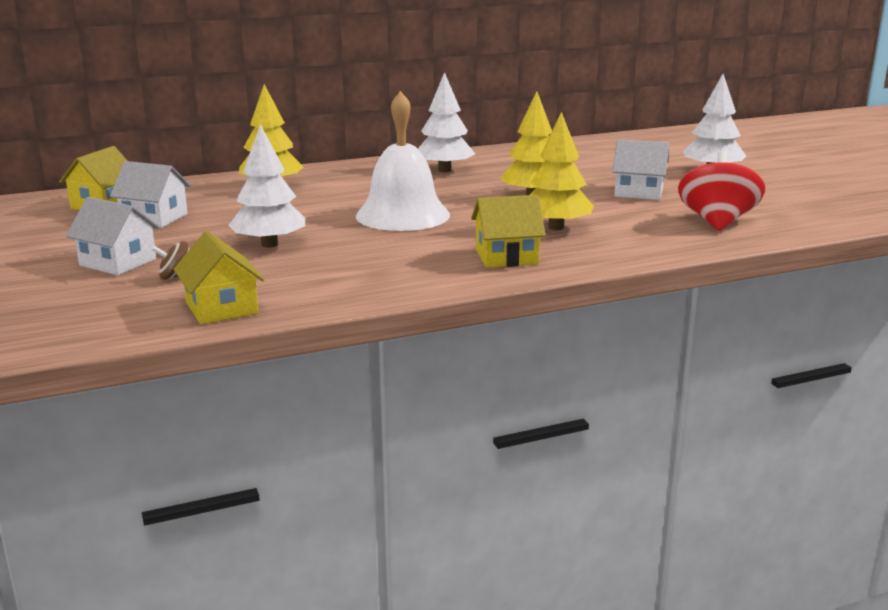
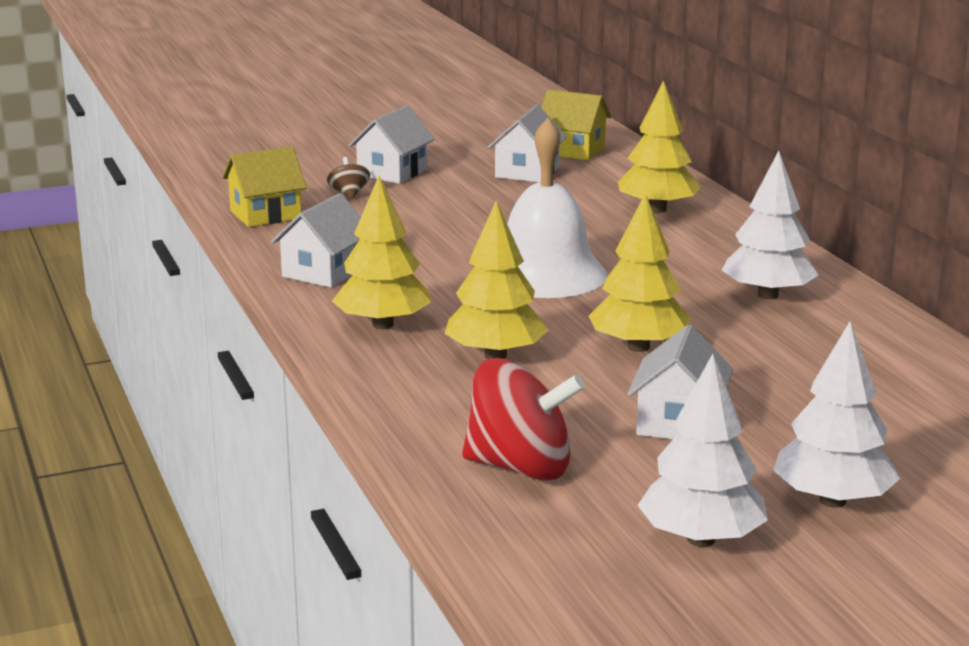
camera: 90 degrees right, 0 degrees up
(269, 244) = (439, 220): white tree -> white tree (701, 539)
(391, 279) = (323, 272): none -> white house
(506, 257) = (382, 325): yellow house -> yellow tree

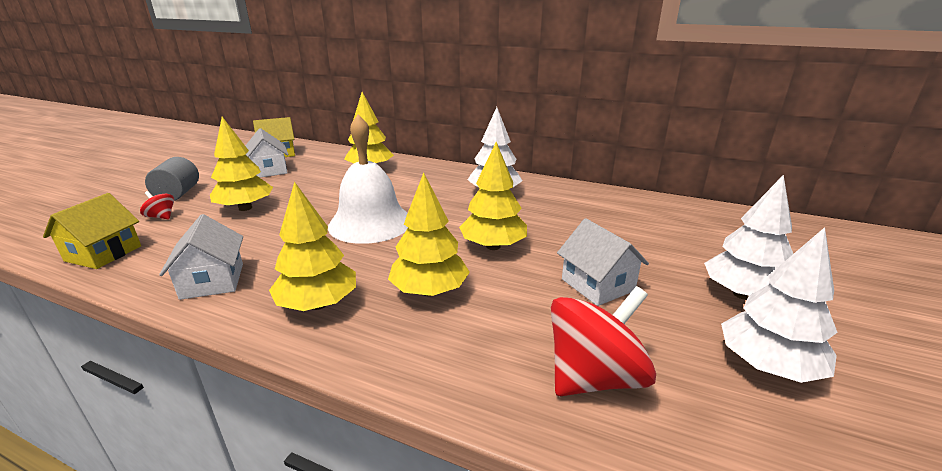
camera: 45 degrees left, 5 degrees up
(349, 194) = (161, 217): brown spinning top -> red spinning top
(392, 172) = (178, 194): white house -> grey cylinder
(439, 212) = (245, 208): none -> yellow tree

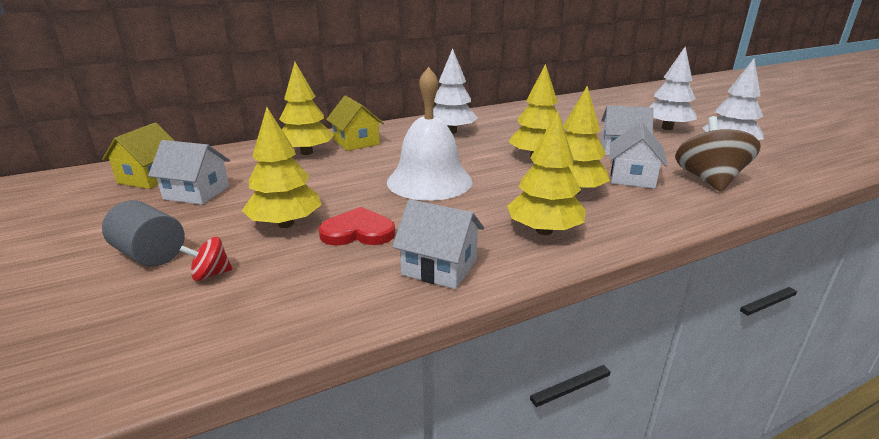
camera: 50 degrees left, 0 degrees up
(103, 253) = (260, 325): yellow house -> yellow house (356, 142)
(251, 233) = (358, 232): none -> red heart
(518, 315) = (632, 177): none -> white house
(594, 377) = (709, 180): red spinning top -> brown spinning top

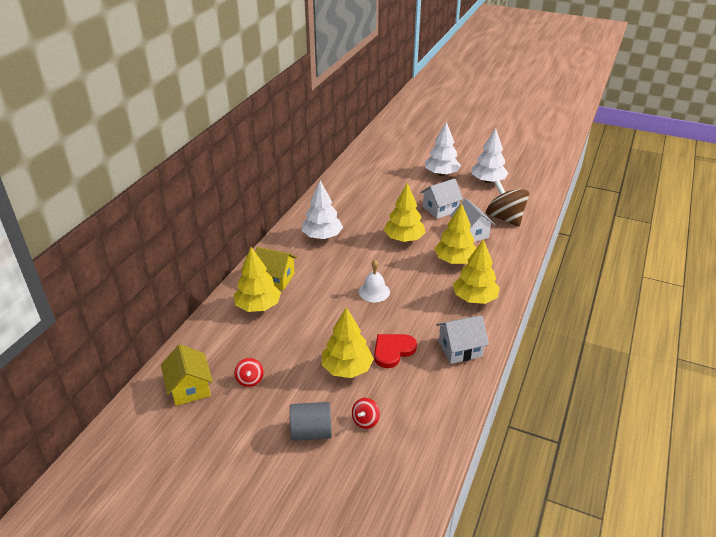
camera: 40 degrees left, 10 degrees up
(196, 193) = (250, 380): white house -> red spinning top
(429, 181) = (374, 292): white bell -> white bell, size x0.51

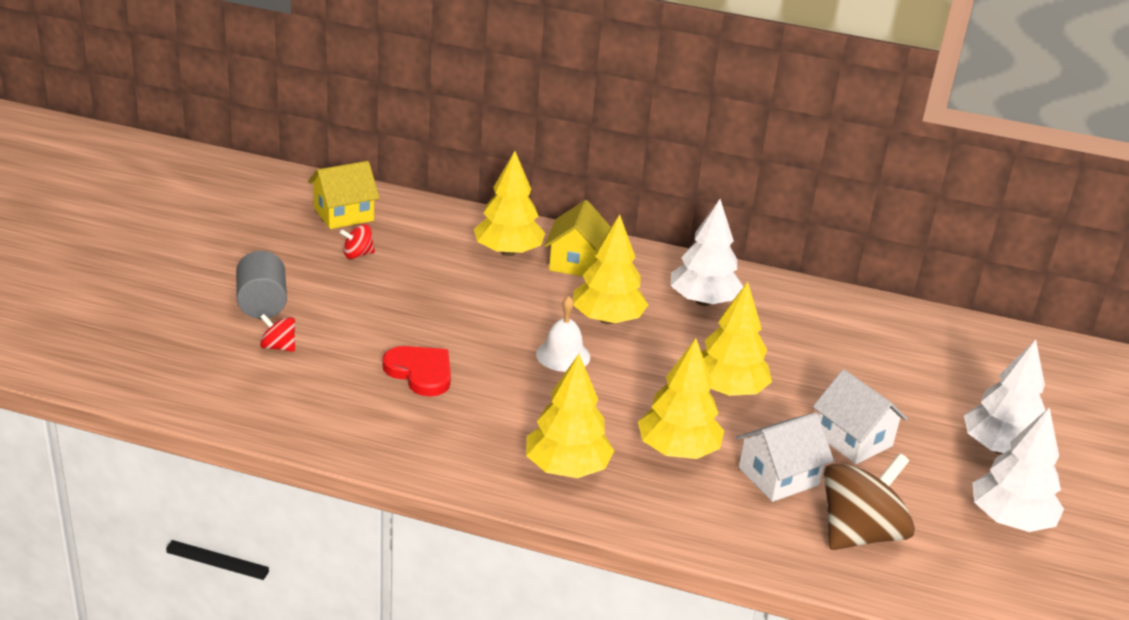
camera: 80 degrees right, 5 degrees down
(347, 368) = (380, 330): yellow tree -> yellow tree (607, 319)
(460, 349) = (429, 442): white house -> none

